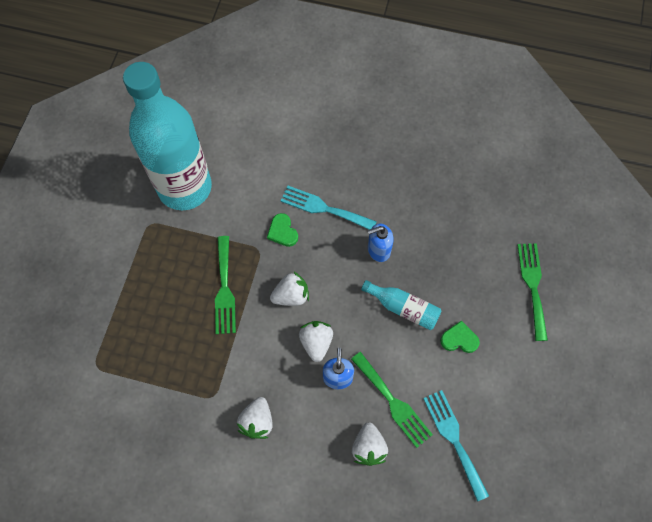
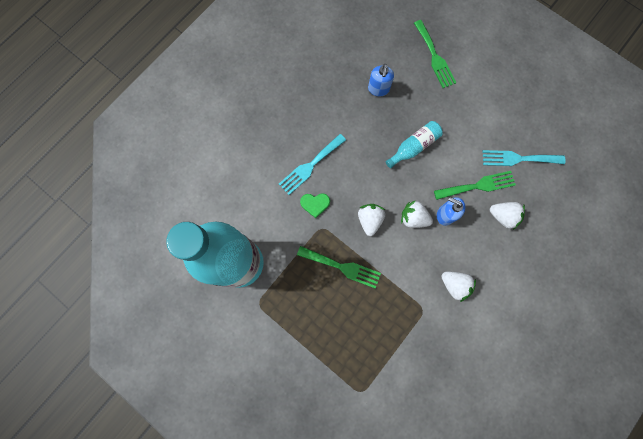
camera: 65 degrees left, 10 degrees up
(378, 250) = (362, 143): blue soap dispenser -> blue soap dispenser (378, 89)
(459, 339) = (452, 121): green heart -> none
(532, 286) = (434, 57): green fork -> green fork turned 135 degrees counterclockwise

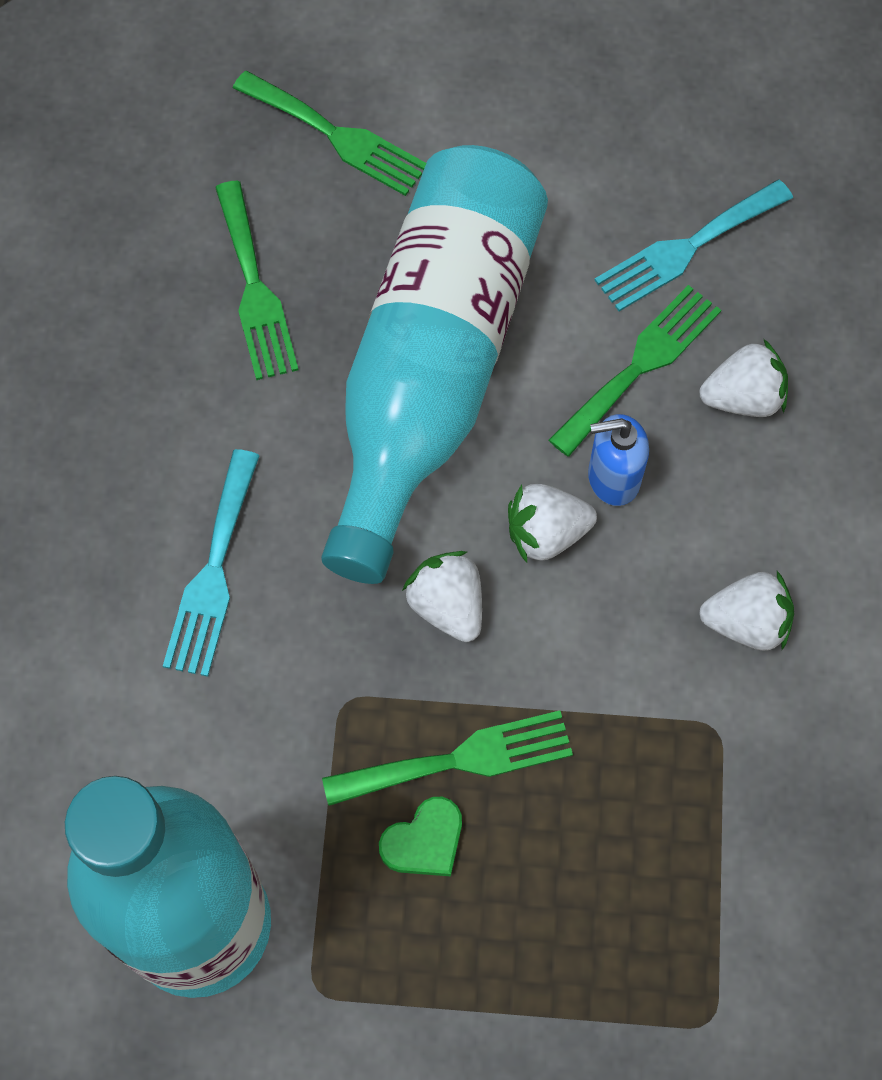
camera: 35 degrees left, 10 degrees down
(315, 204) = (289, 655): green heart -> green heart (424, 841)
(378, 89) = (254, 289): blue soap dispenser -> green fork
(413, 147) = (432, 371): turquoise bottle -> turquoise bottle, size x2.47

